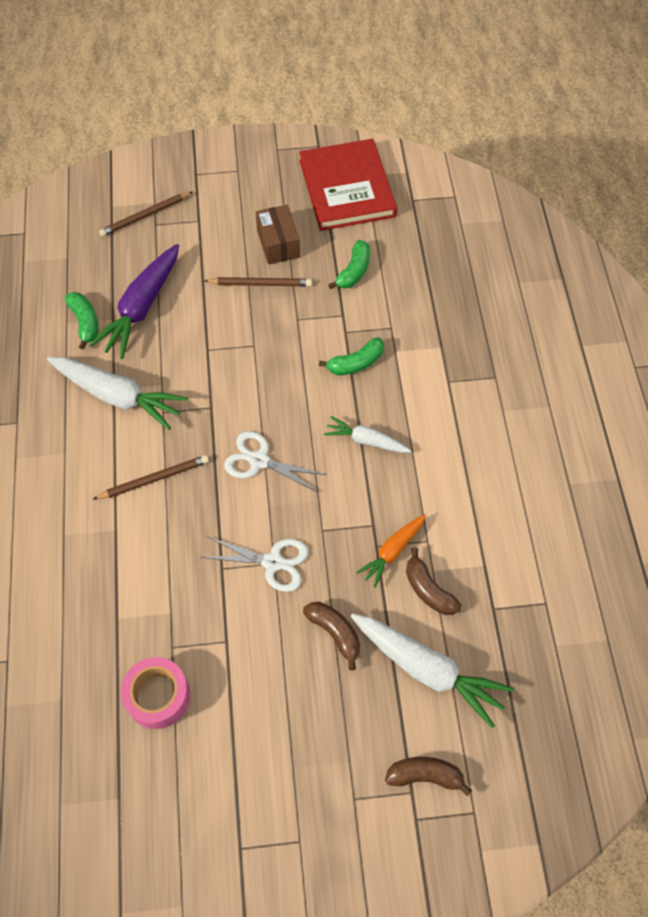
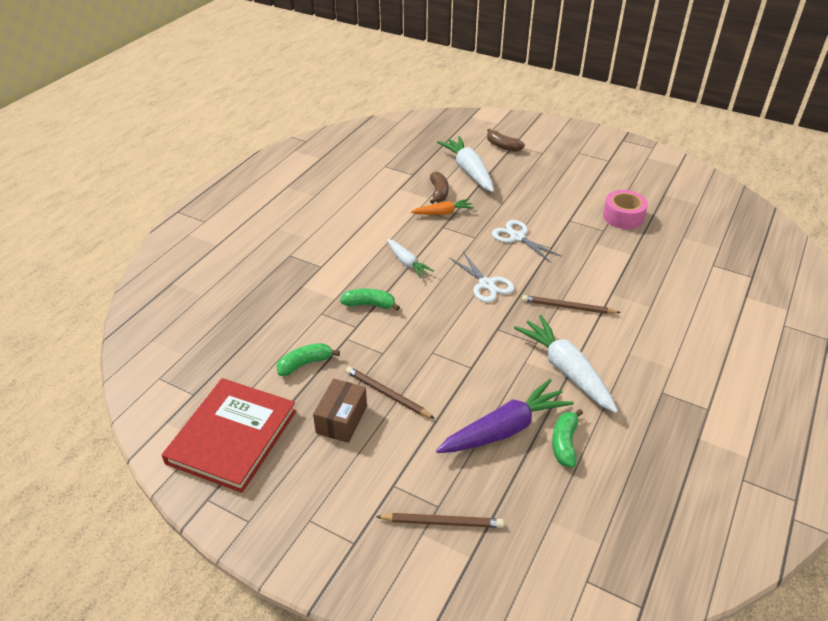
camera: 145 degrees left, 20 degrees down
(335, 633) = (505, 199): brown banana -> none

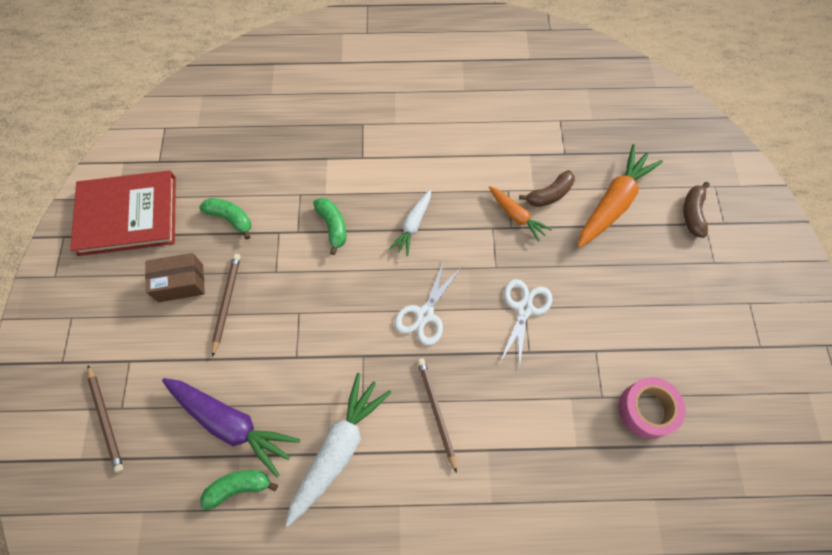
camera: 60 degrees right, 25 degrees up
(468, 171) = (613, 202): white carrot -> orange carrot

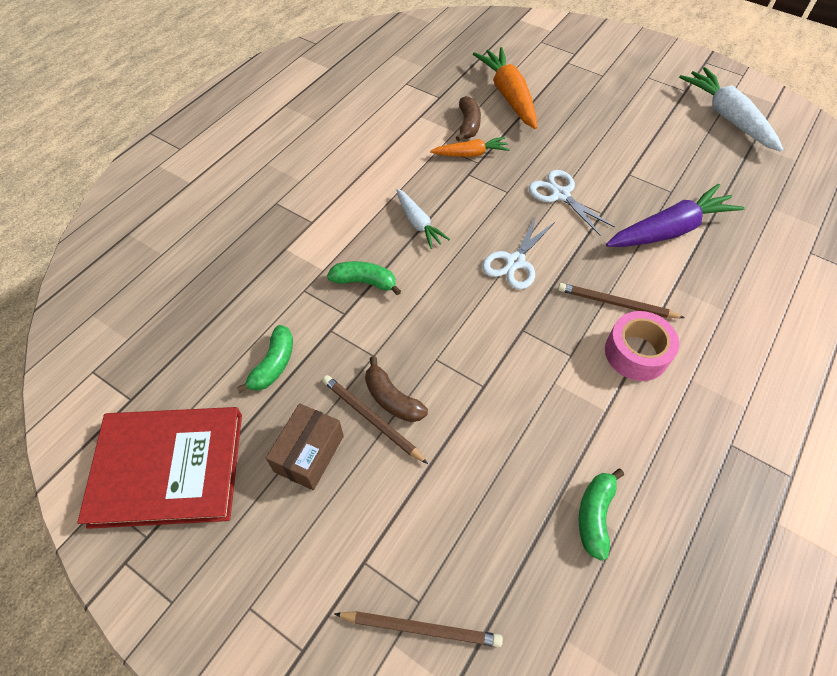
camera: 55 degrees left, 10 degrees down
(128, 215) = (168, 468): red book -> red book turned 60 degrees clockwise
(230, 218) = (273, 364): green banana -> green banana turned 135 degrees clockwise
(232, 424) = (518, 485): purple carrot -> purple carrot (670, 230)
(338, 448) = (606, 399): white carrot -> white carrot (727, 117)
(425, 315) = (515, 262): white scissors -> white scissors turned 60 degrees clockwise
(646, 410) = (698, 173): pink tape -> pink tape (636, 353)
(692, 213) = (554, 63): brown banana -> brown banana (392, 399)

